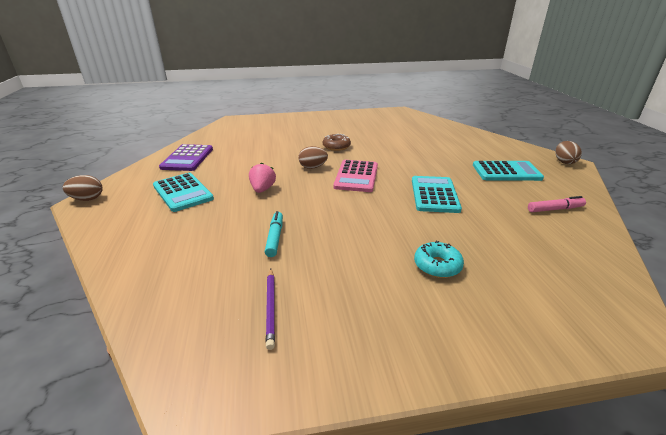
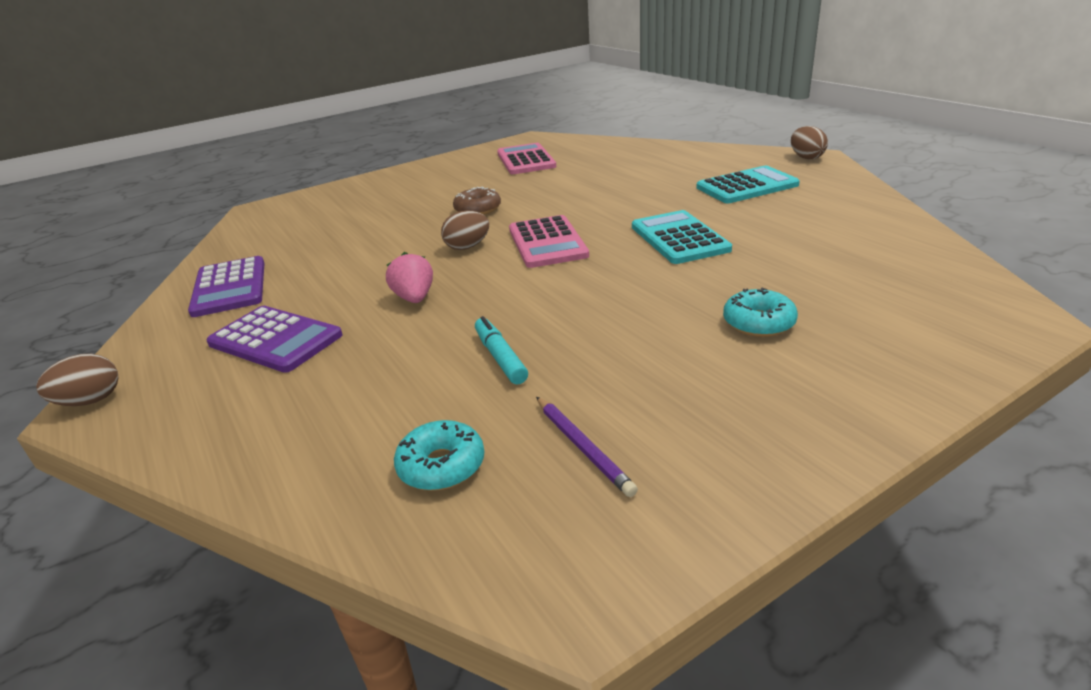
camera: 20 degrees left, 0 degrees up
(182, 192) = (275, 340): turquoise calculator -> purple calculator
(195, 290) = (441, 466): none -> turquoise donut
(386, 123) = (526, 160): none -> pink calculator
(555, 209) = (841, 216): pink marker -> none

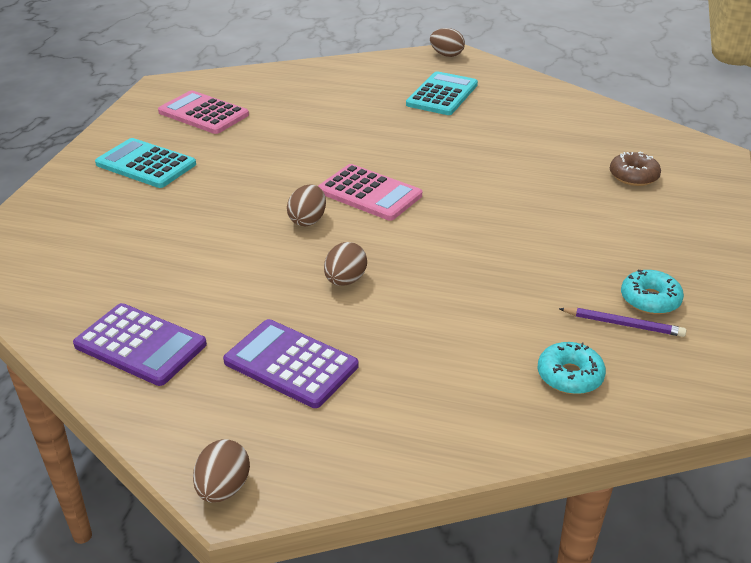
camera: 45 degrees left, 5 degrees up
(275, 340) = (291, 364): purple calculator -> purple calculator turned 135 degrees counterclockwise
(414, 298) = (345, 280): pink strawberry -> brown egg
(478, 209) = (250, 181): brown donut -> brown donut (633, 176)
(500, 357) = (488, 295): turquoise marker -> none
(679, 238) = (462, 157): turquoise calculator -> turquoise calculator (146, 164)
(758, 323) = (599, 205): turquoise donut -> turquoise donut (650, 300)

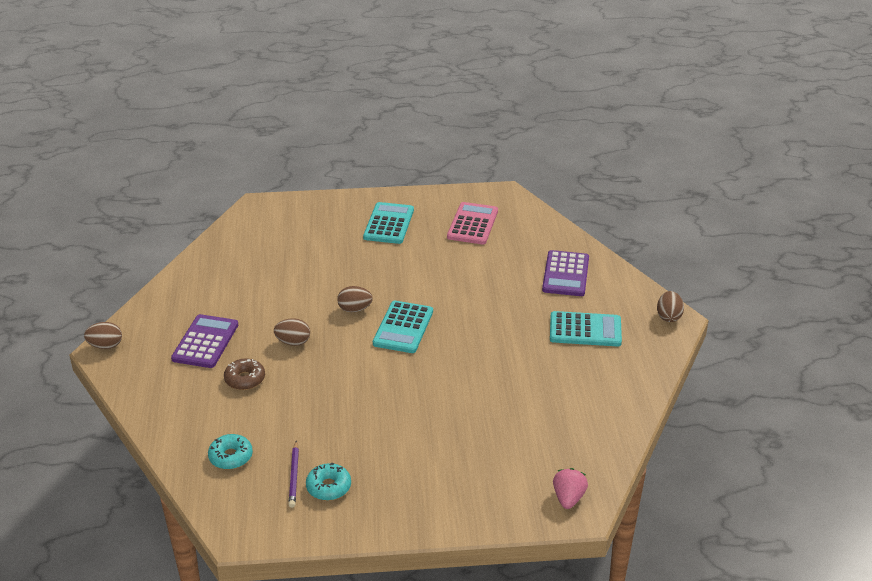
camera: 70 degrees right, 0 degrees up
(140, 345) = (203, 285): purple calculator -> purple calculator (565, 274)
(369, 193) = (403, 327): pink calculator -> turquoise calculator
(633, 176) = (507, 462): brown donut -> brown donut (245, 379)
(694, 155) = (568, 498): none -> pink strawberry

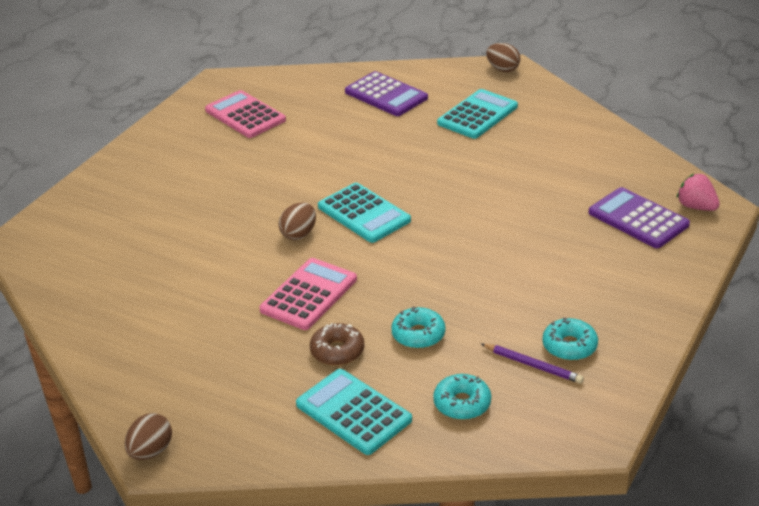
camera: 55 degrees left, 0 degrees up
(205, 342) = (236, 361): purple calculator -> purple calculator (638, 219)
(287, 408) = (418, 335): none -> turquoise donut
(293, 342) = (309, 295): brown egg -> pink calculator
(389, 224) = (178, 163): turquoise calculator -> turquoise calculator (353, 412)

